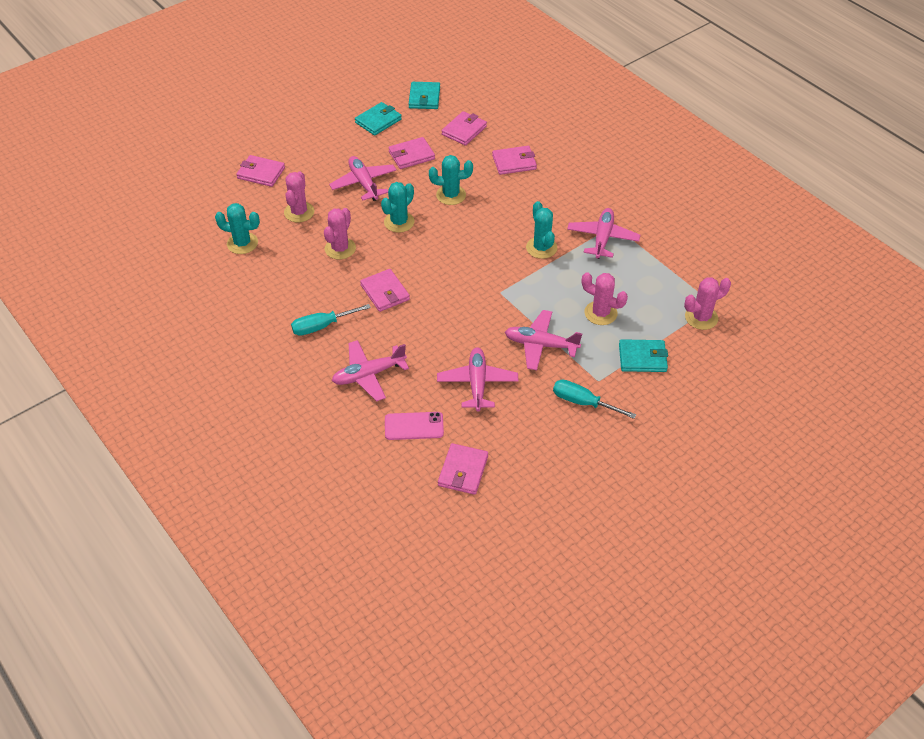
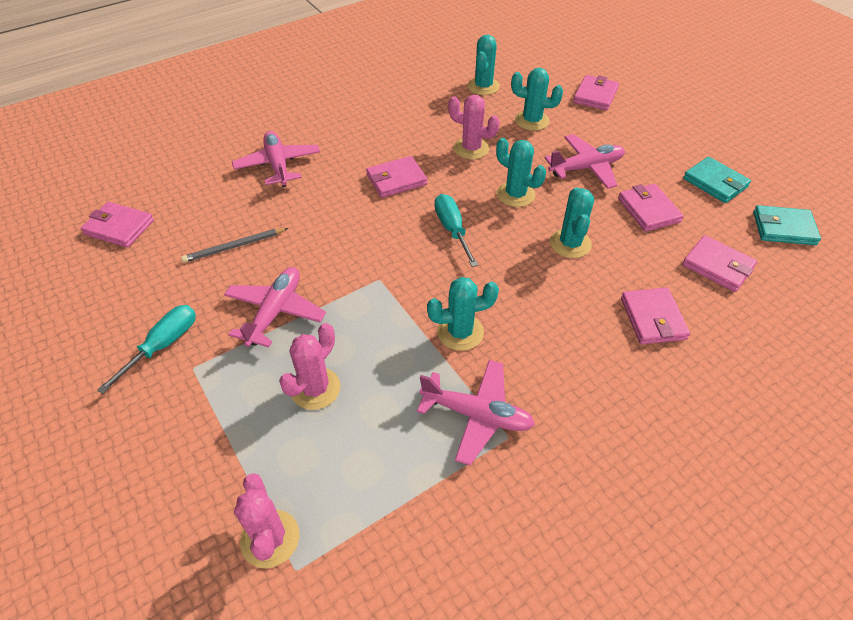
camera: 95 degrees right, 0 degrees up
(299, 212) = (532, 121): pink cactus -> turquoise cactus
(322, 326) = (355, 136): turquoise screwdriver -> turquoise screwdriver (452, 230)
(414, 426) = (196, 194): pink phone -> none
(477, 383) = (234, 247): pink plane -> grey pencil
(642, 358) = (213, 430): turquoise wallet -> none

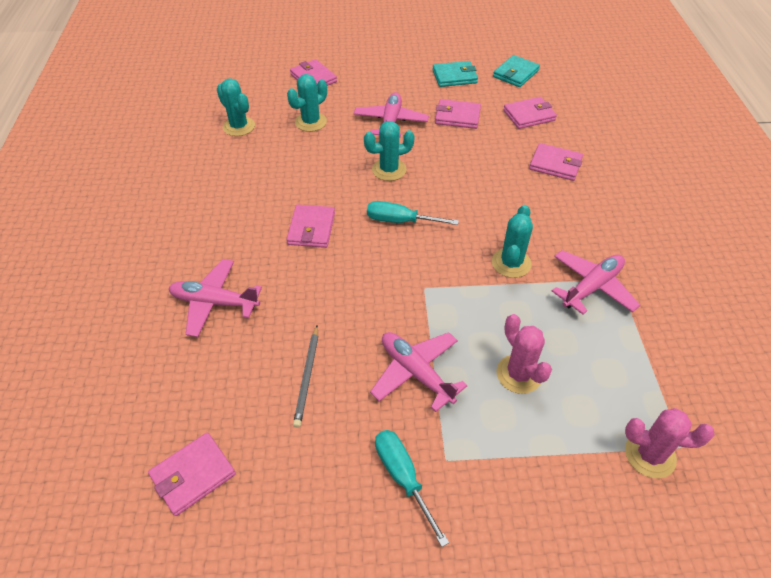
camera: 60 degrees left, 0 degrees up
(471, 148) = (313, 169): pink cactus -> none
(570, 243) = (462, 167): turquoise cactus -> none

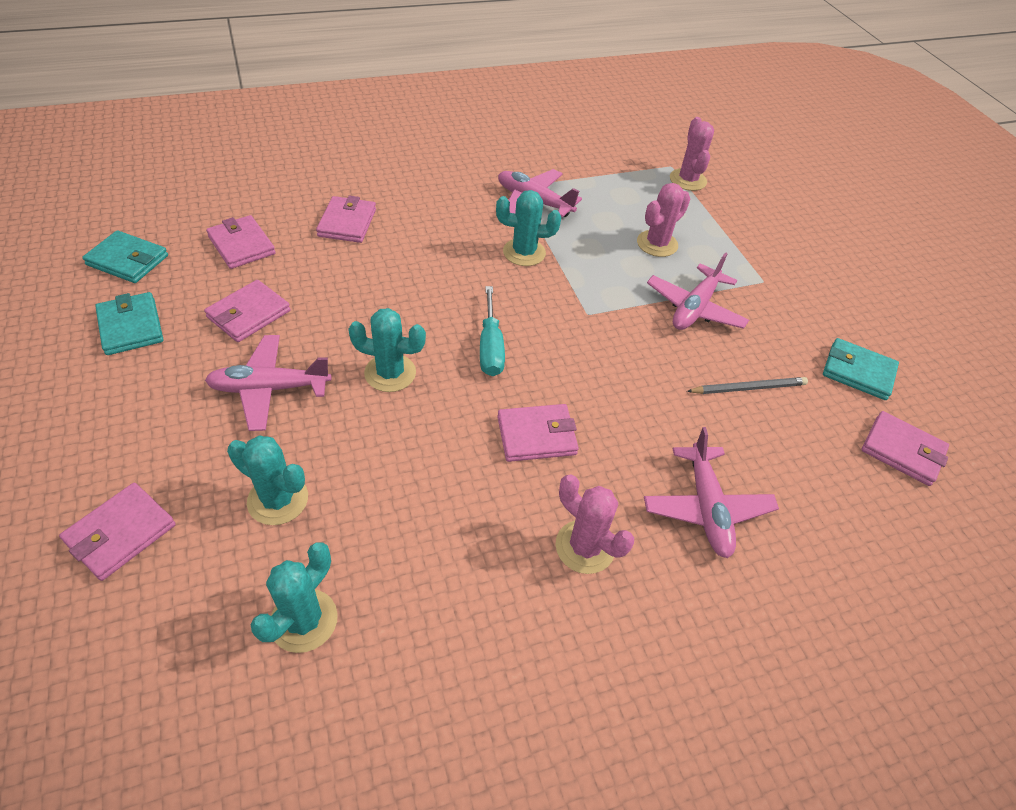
camera: 110 degrees left, 0 degrees up
(221, 232) = (585, 547): none -> pink cactus
(293, 490) = (858, 372): none -> turquoise wallet
(389, 170) = (390, 373): turquoise cactus -> turquoise cactus turned 45 degrees counterclockwise
(403, 478) = (797, 304): turquoise screwdriver -> none
(457, 116) = (249, 314): pink wallet -> pink wallet turned 45 degrees clockwise

